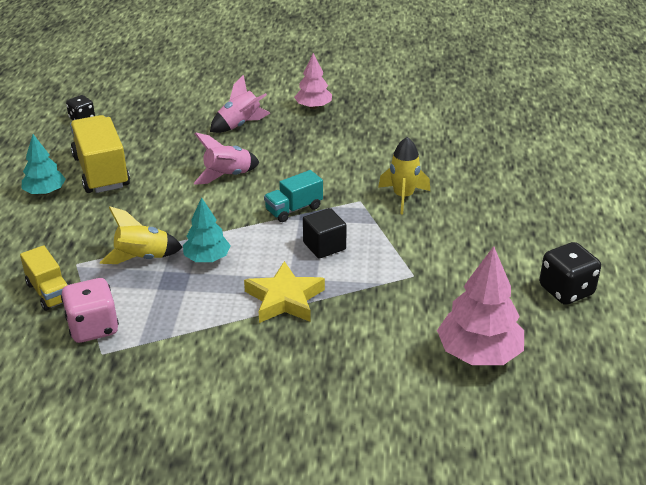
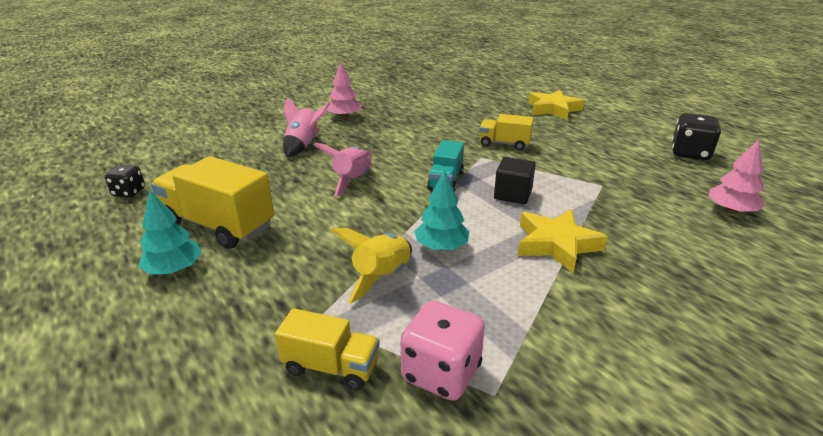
camera: 40 degrees left, 5 degrees down
(403, 197) = (504, 144): yellow rocket -> yellow truck
(478, 353) = (731, 211): pink tree -> pink tree, size x0.62
(527, 179) = (553, 109): none -> yellow star

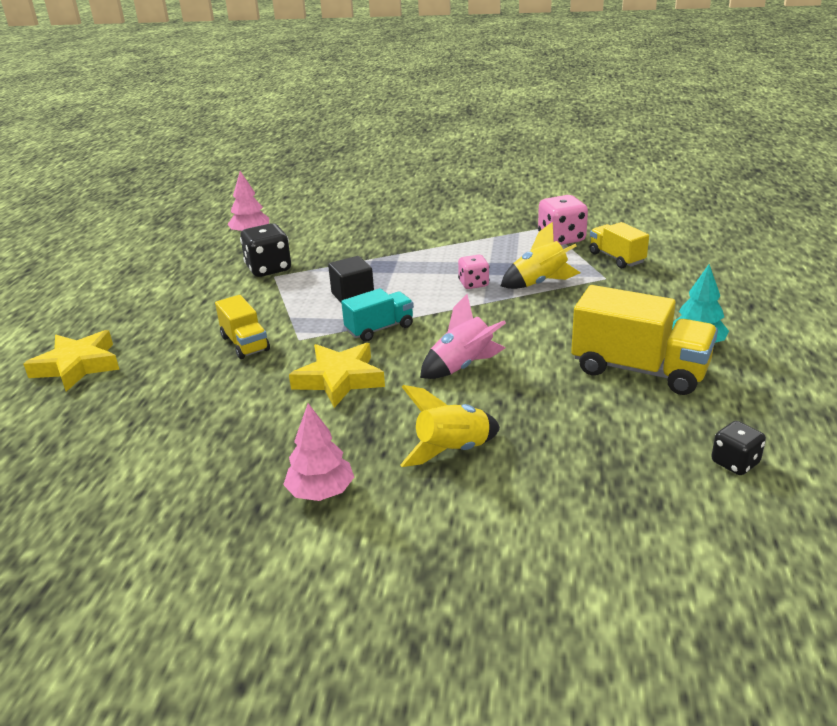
camera: 135 degrees left, 0 degrees up
(218, 225) = (639, 370): yellow truck -> yellow truck turned 45 degrees counterclockwise
(303, 145) = (452, 450): pink rocket -> yellow rocket
(441, 247) = (473, 284): turquoise tree -> pink dice
(556, 244) = (398, 258): yellow star -> yellow star (339, 379)
(690, 153) = (145, 268): black dice -> black dice (268, 269)

